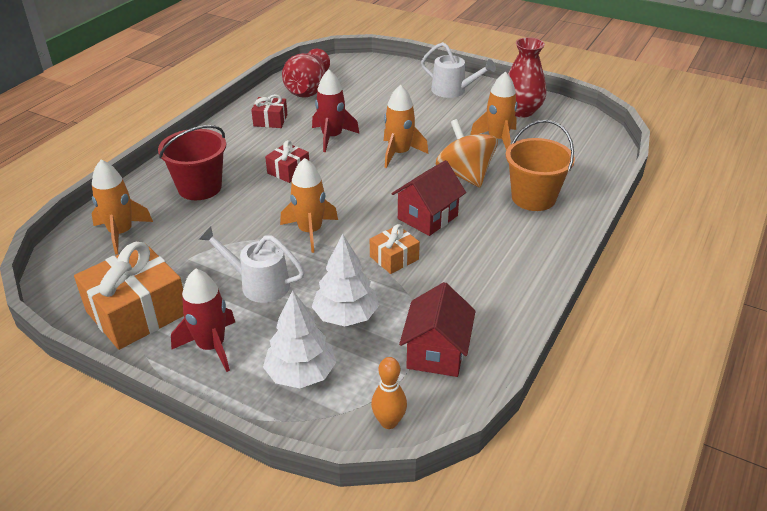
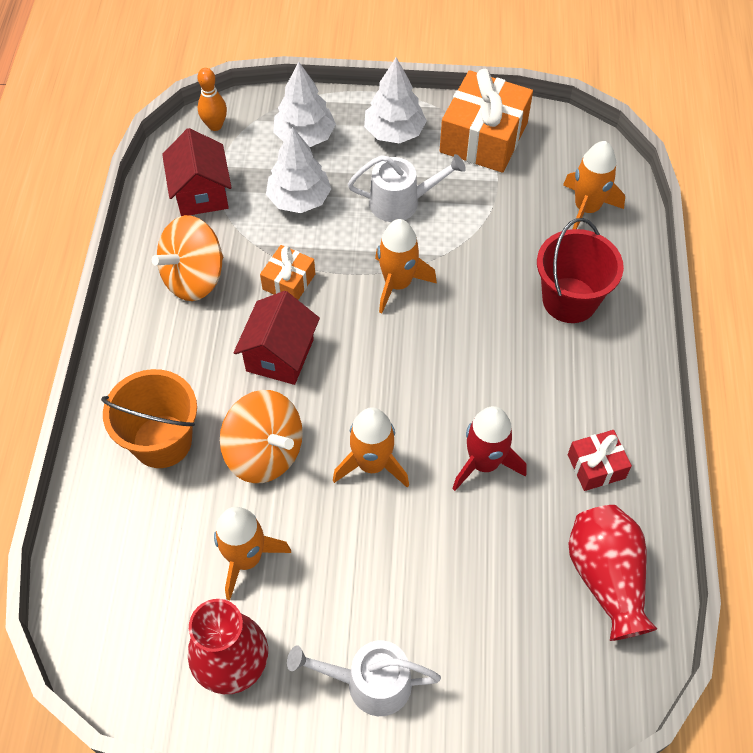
camera: 155 degrees right, 20 degrees up
(211, 346) = (394, 132): red rocket -> white tree
(288, 171) = (491, 369): red gift -> none
(472, 284) = (194, 278): none -> orange spinning top

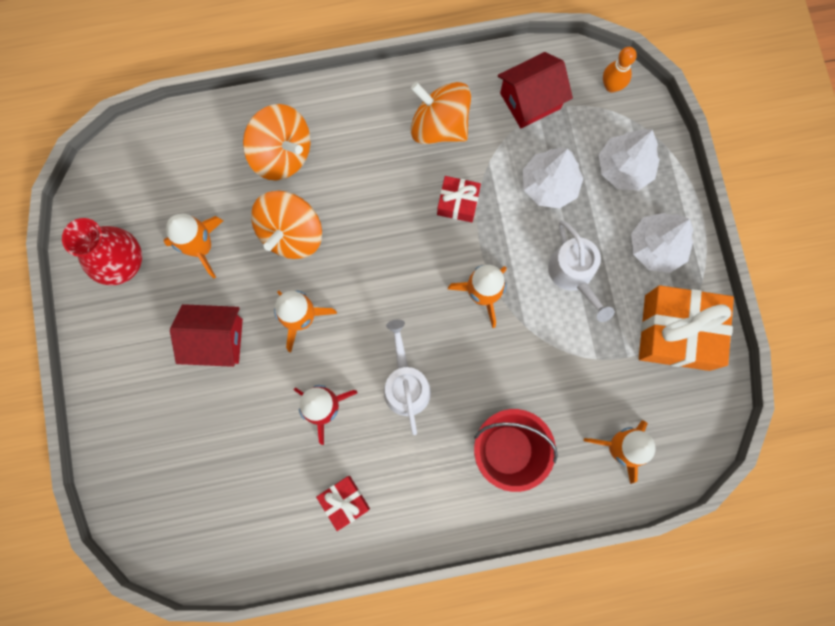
camera: 75 degrees right, 20 degrees up
(162, 441) = (282, 154): orange bucket -> orange spinning top
(280, 355) = (383, 218): red house -> red house (216, 340)
(289, 282) = (458, 203): orange gift -> red gift
(369, 683) = (126, 363): white watering can -> white watering can (405, 384)
(606, 578) = (247, 526): red vase -> none

